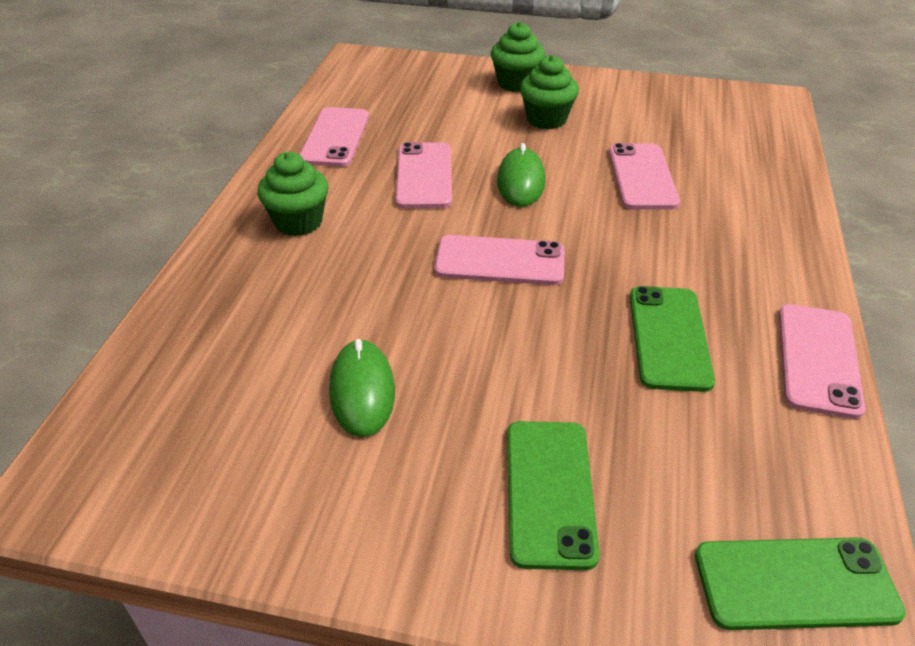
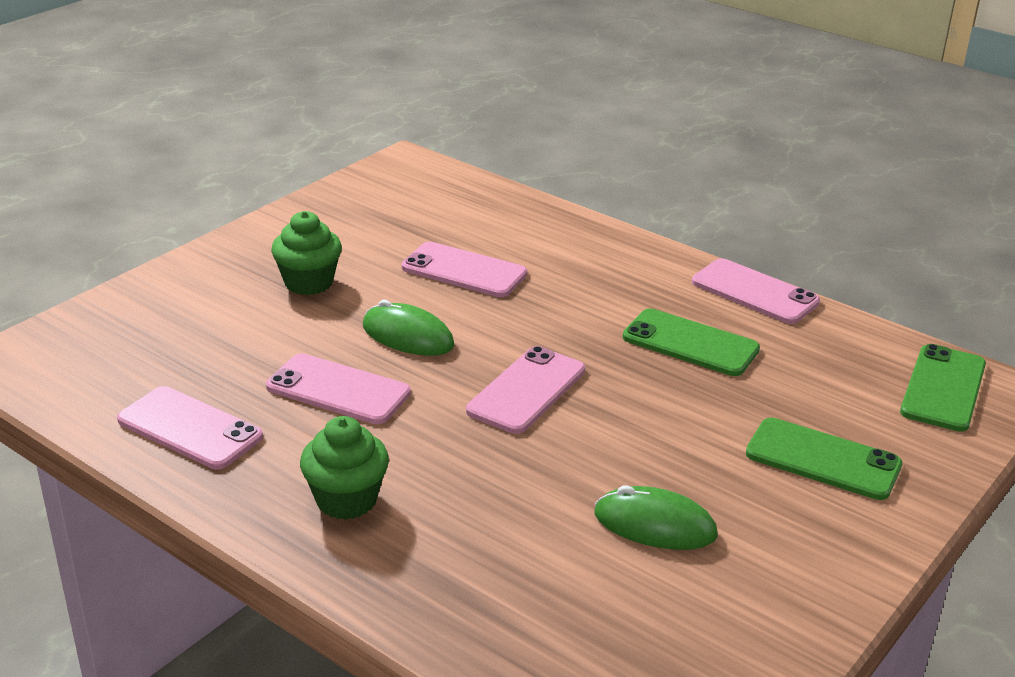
camera: 65 degrees left, 10 degrees down
(516, 83) = (213, 274): green cupcake -> none

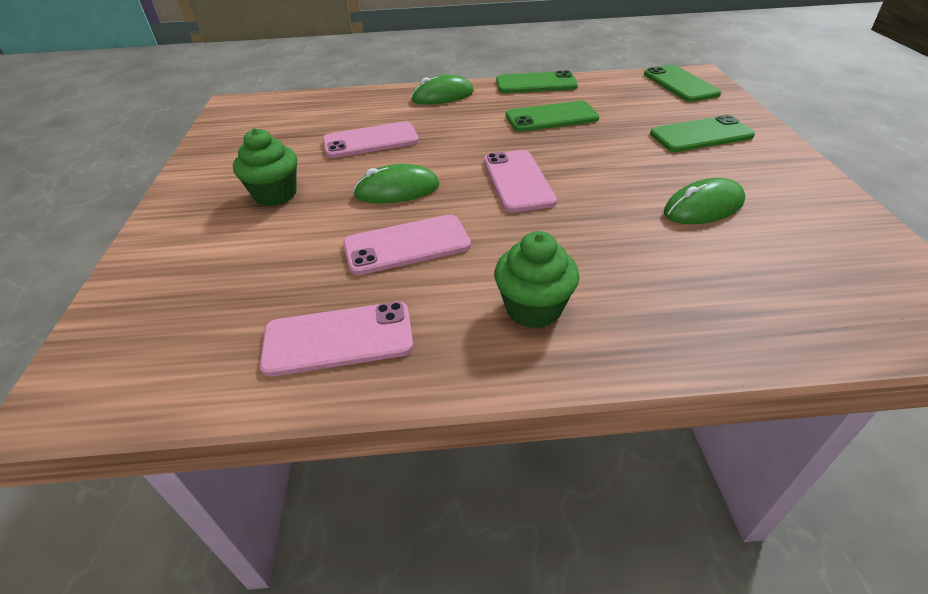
camera: 40 degrees left, 10 degrees up
(619, 254) = (443, 96): none -> green mouse
(754, 292) = (536, 83): pink phone -> green phone

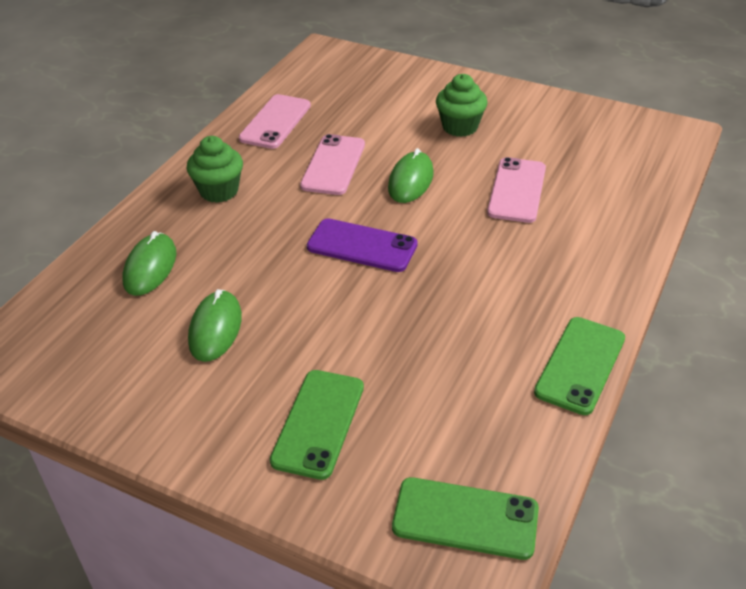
camera: 120 degrees right, 0 degrees up
(443, 96) = (597, 270): green mouse -> green mouse (150, 267)
(517, 181) = (362, 246): pink phone -> purple phone
(551, 117) = (467, 328): green phone -> none

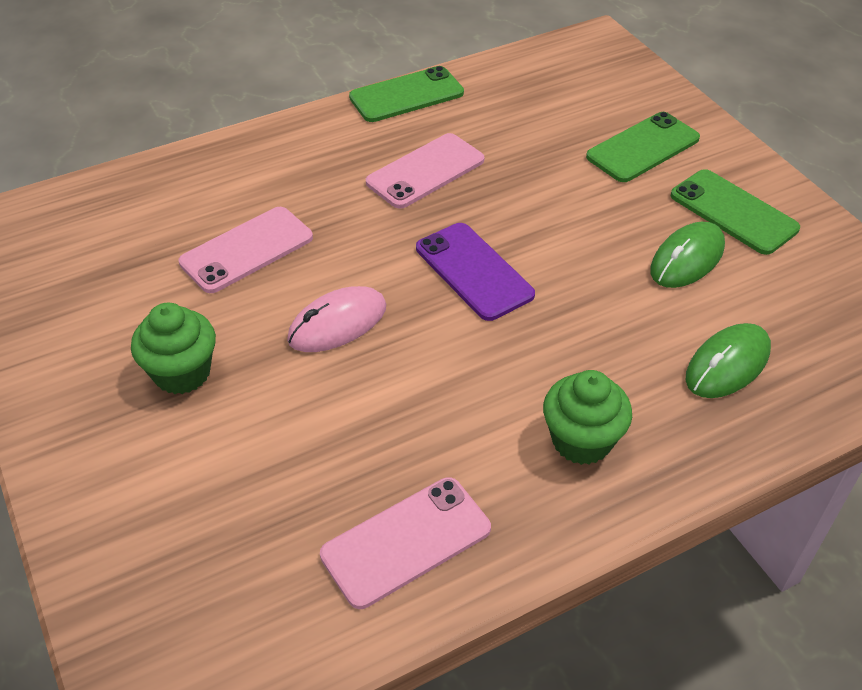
camera: 145 degrees left, 5 degrees up
(333, 165) = (401, 401): pink phone -> pink phone (425, 171)
(410, 181) = (337, 323): green mouse -> pink mouse
(465, 518) = (585, 62): green phone -> green phone (733, 212)

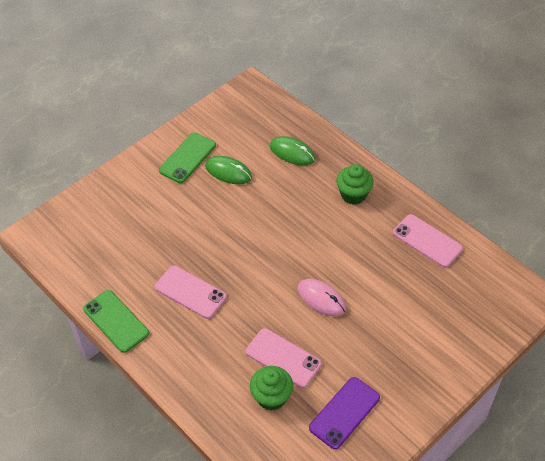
camera: 105 degrees left, 5 degrees up
(182, 373) = (378, 353): green cupcake -> green cupcake (271, 397)
(473, 271) = (265, 252): purple phone -> purple phone (344, 413)
(643, 148) = (142, 198): green phone -> none

